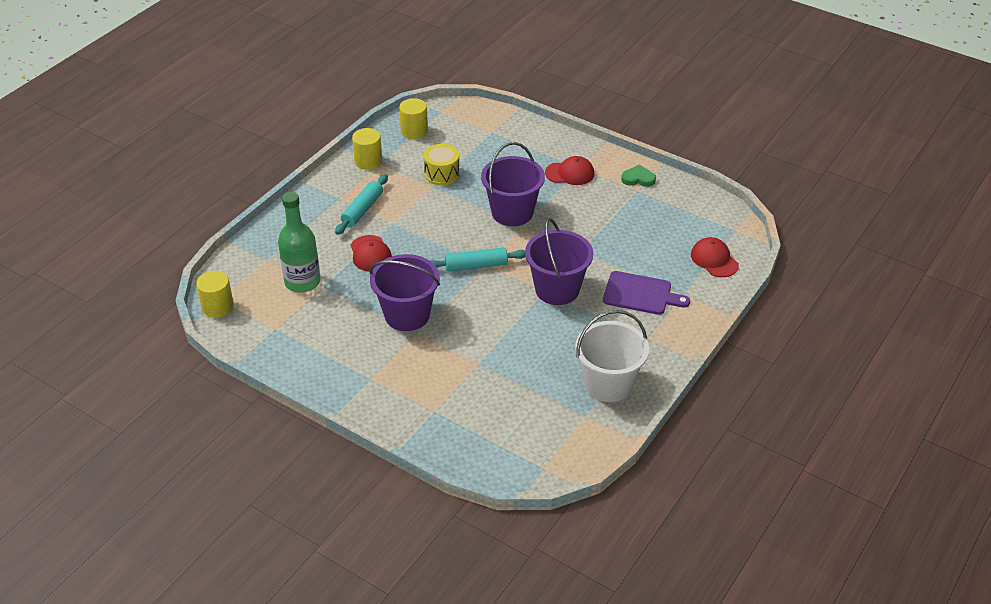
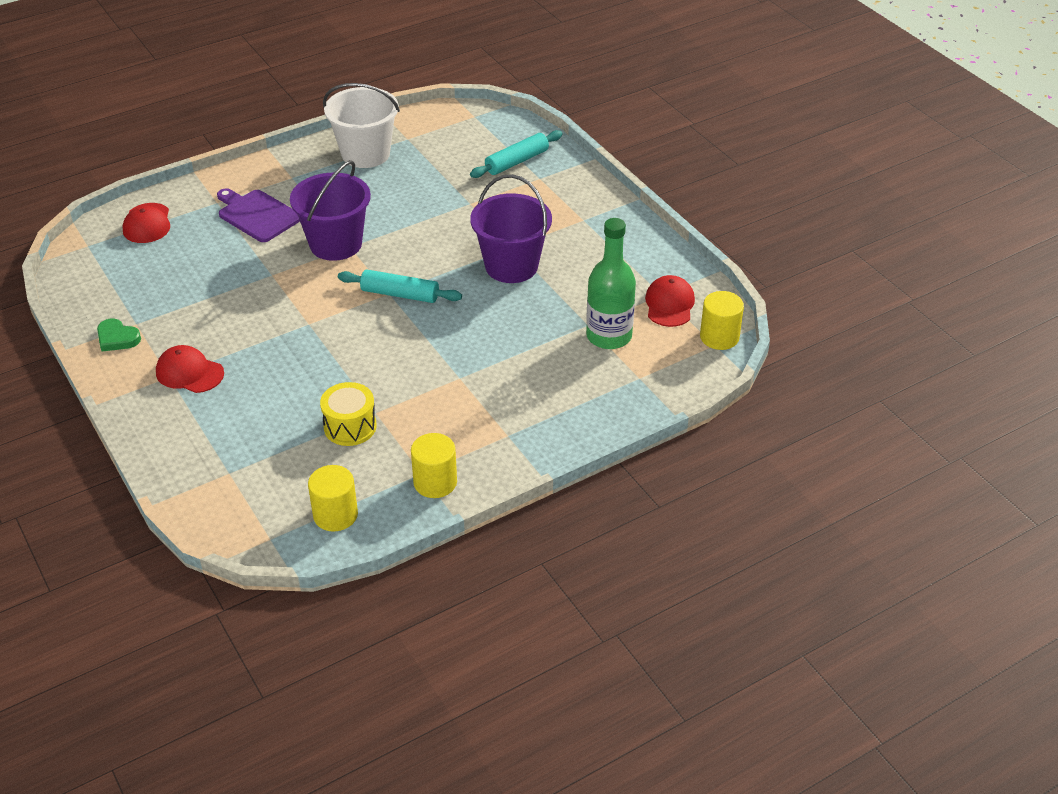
camera: 155 degrees left, 0 degrees up
(362, 210) = (487, 407): turquoise rolling pin -> turquoise rolling pin (517, 161)
(370, 254) = (511, 345): red cap -> red cap (669, 304)
(512, 212) = (307, 343): purple bucket -> none

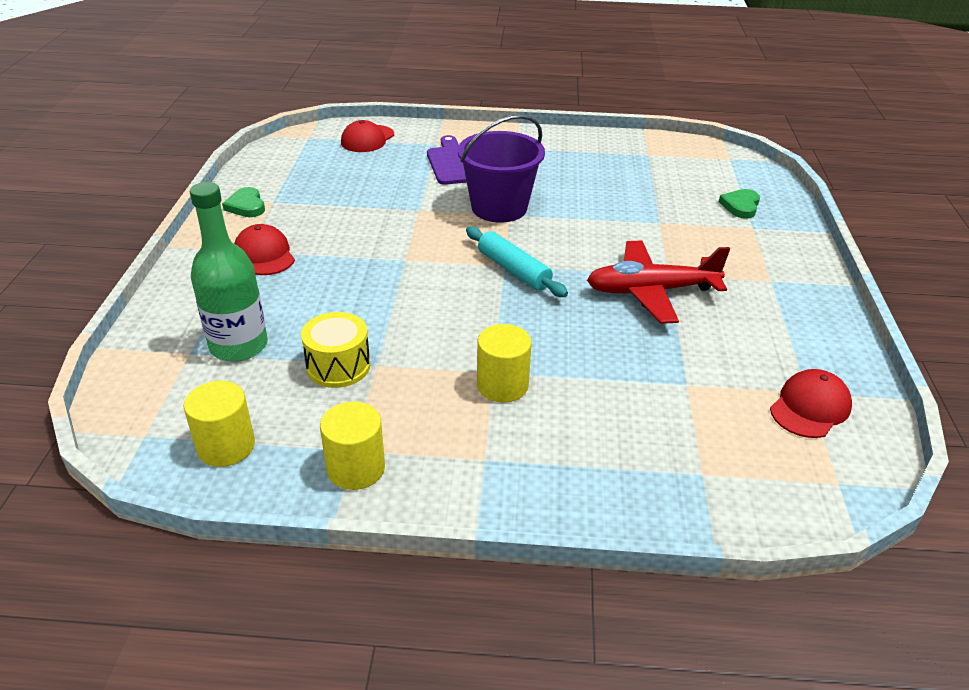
camera: 35 degrees right, 5 degrees down
(365, 154) = (598, 153): white bucket -> none
(511, 266) = (651, 291): purple bucket -> red plane
(517, 161) = (740, 206): turquoise rolling pin -> green heart
(609, 336) = (702, 408): green bottle -> green bottle (239, 346)
(719, 337) = (852, 476): yellow cylinder -> yellow cylinder (502, 385)

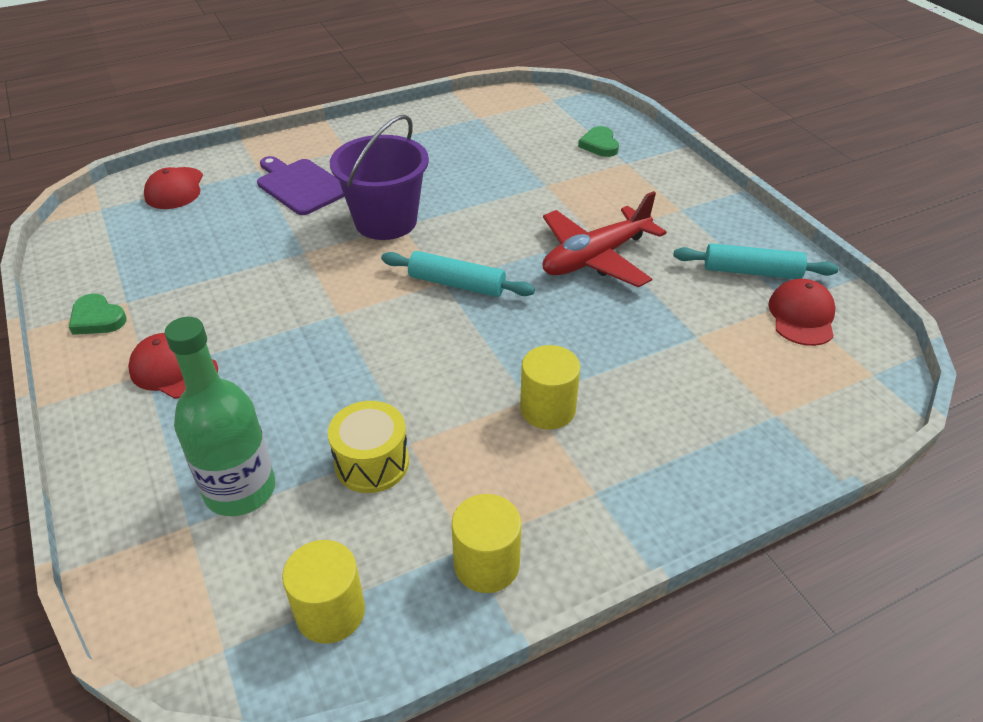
camera: 30 degrees left, 5 degrees up
(793, 353) = (751, 272): none -> turquoise rolling pin

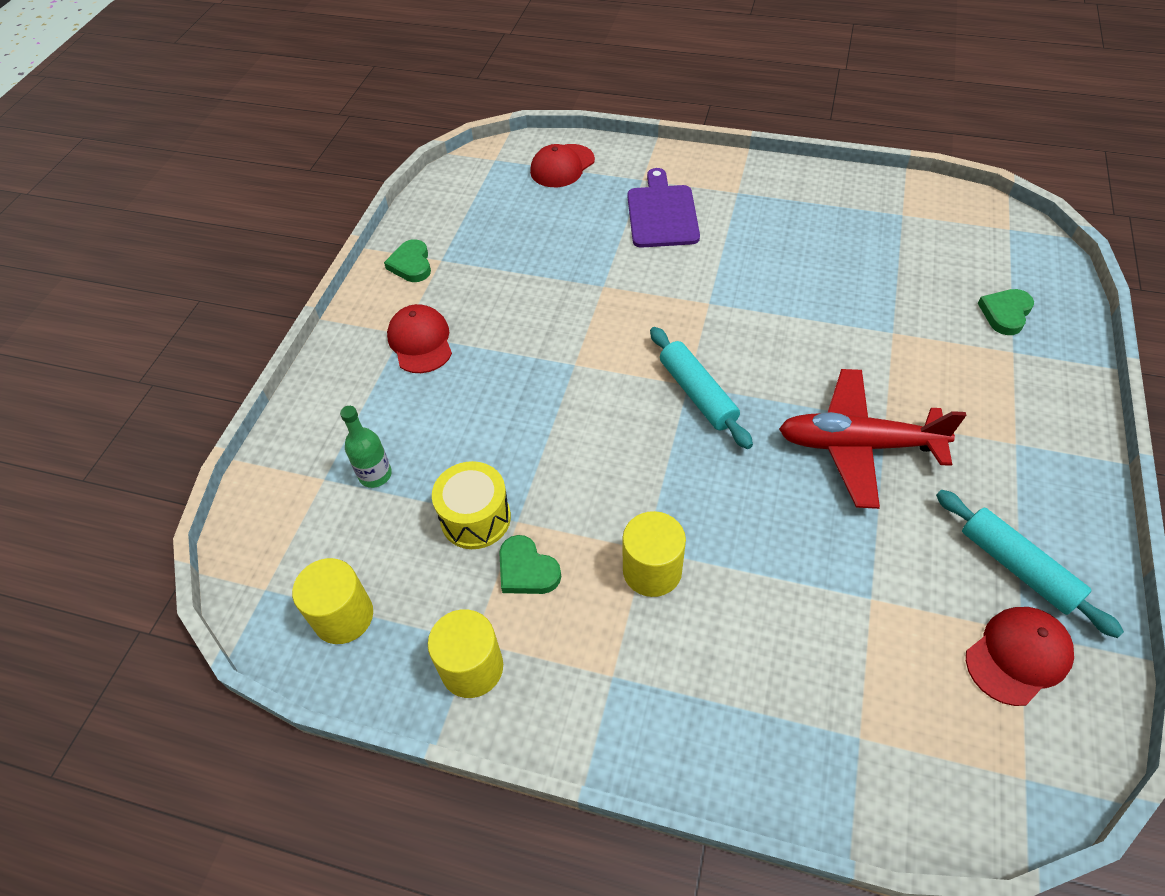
camera: 45 degrees right, 10 degrees up
(240, 490) = (375, 475): green bottle -> green bottle, size x0.53
(386, 221) = (698, 291): purple bucket -> none
(455, 470) = (527, 570): none -> green heart

